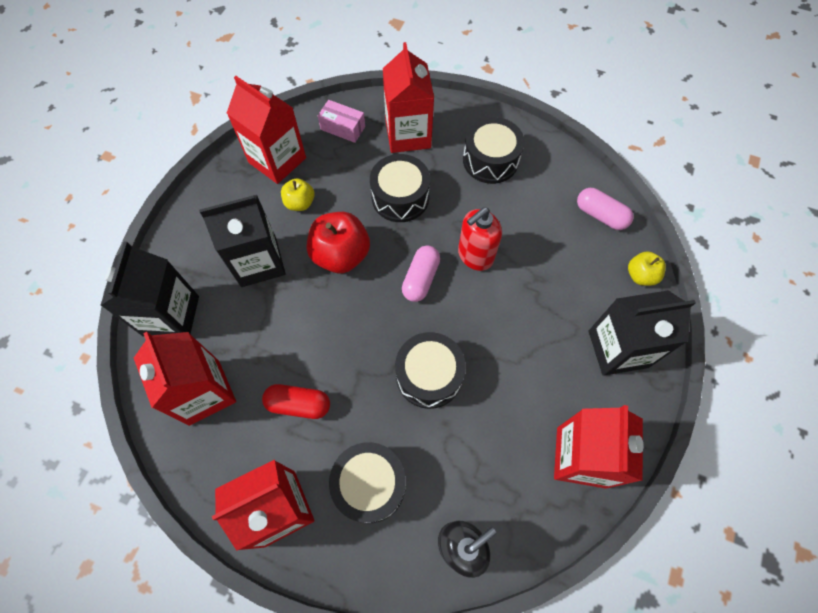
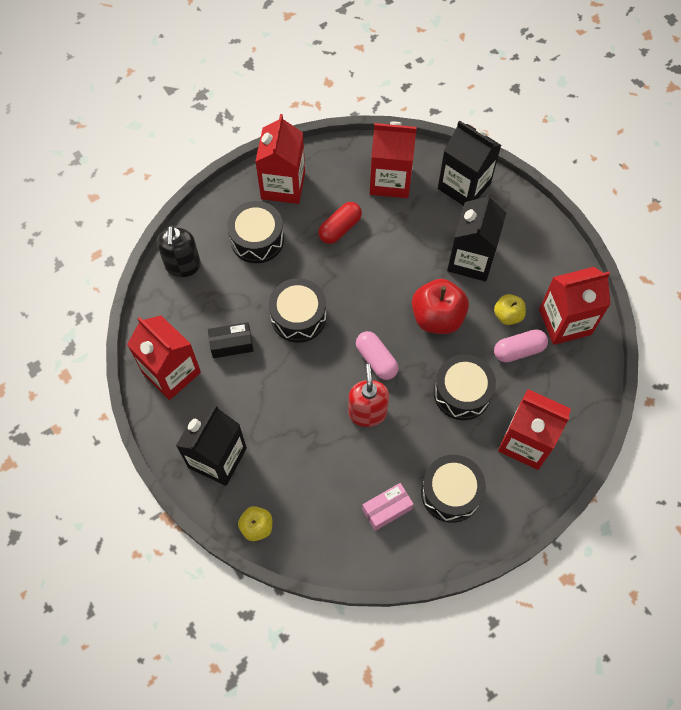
camera: 125 degrees right, 0 degrees up
(343, 128) = (569, 392): pink box -> pink box (387, 509)
(506, 419) = (231, 344): none -> black box
(600, 215) = (331, 542): pink capsule -> pink capsule (518, 350)

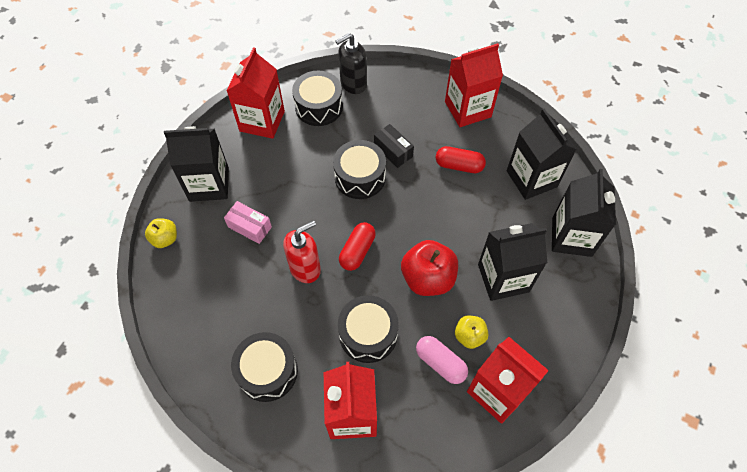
camera: 60 degrees right, 5 degrees down
(231, 344) = (308, 146): black box -> black box (393, 151)
(257, 239) = (408, 117): black drum -> black drum (319, 107)
(376, 360) = (357, 251): pink capsule -> red capsule
(387, 509) = (226, 326): pink box -> pink box (249, 227)
(390, 180) = (531, 179): red carton -> black carton

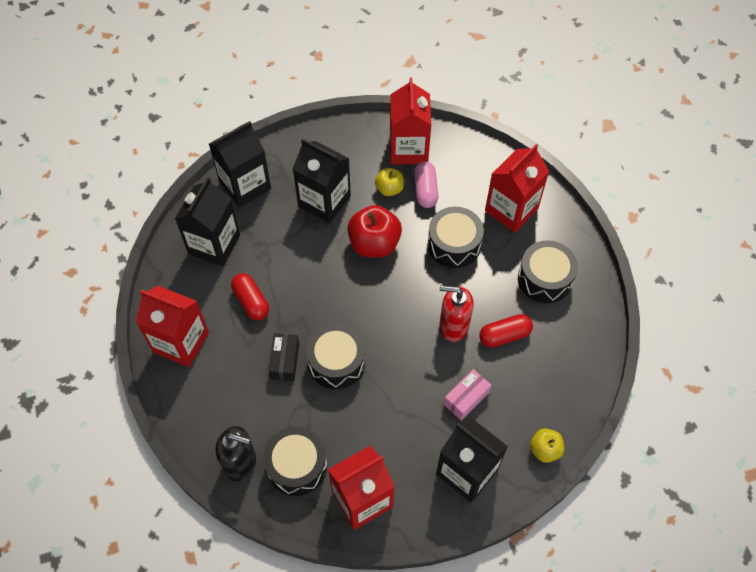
camera: 135 degrees left, 0 degrees up
(249, 227) = (466, 398): pink box -> pink box turned 60 degrees clockwise
(357, 251) = (402, 305): red capsule -> red capsule (504, 335)

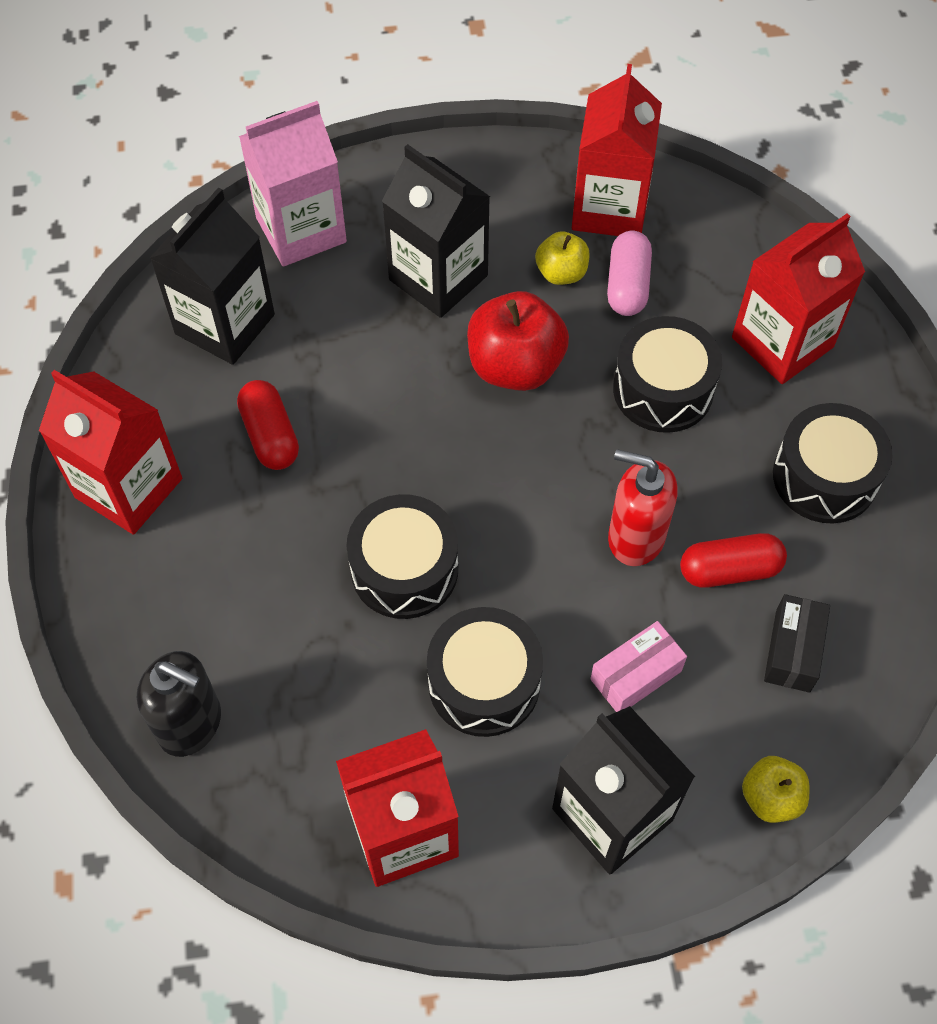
camera: 10 degrees right, 0 degrees up
(245, 185) = (301, 230): black carton -> pink carton
(285, 361) = (310, 551): black box -> black box (792, 651)
(297, 466) = (293, 748): black drum -> black drum (484, 683)

